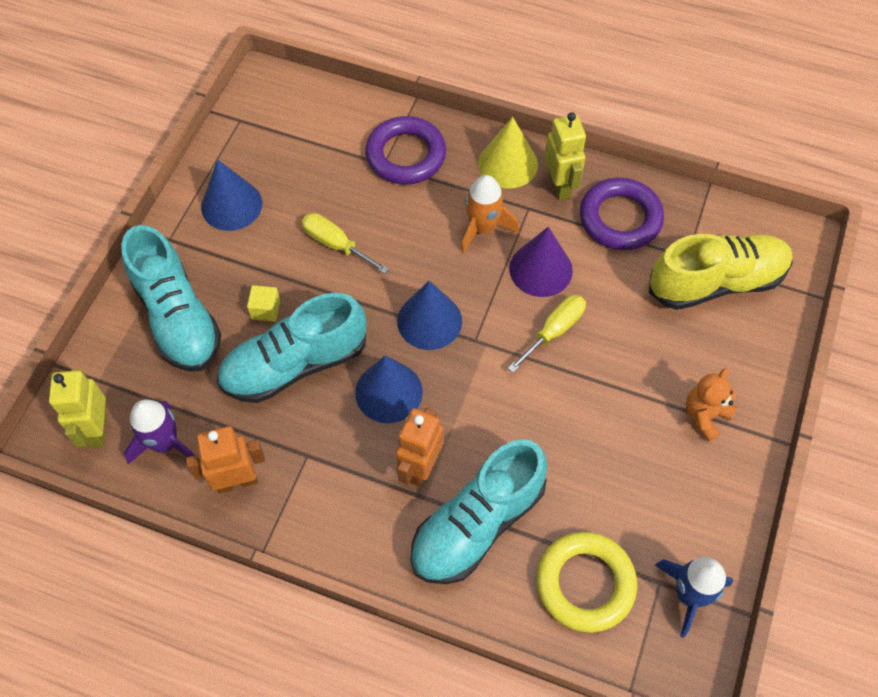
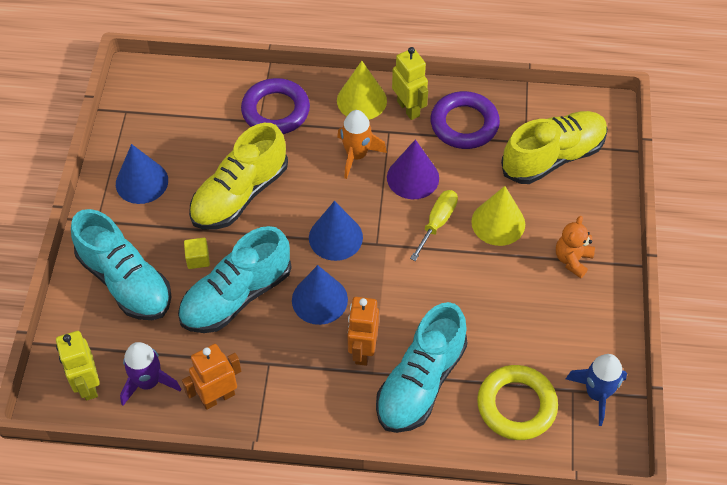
camera: 15 degrees left, 5 degrees down
(336, 244) = (240, 194): yellow screwdriver -> yellow shoe
(627, 348) = (498, 223): none -> yellow cone

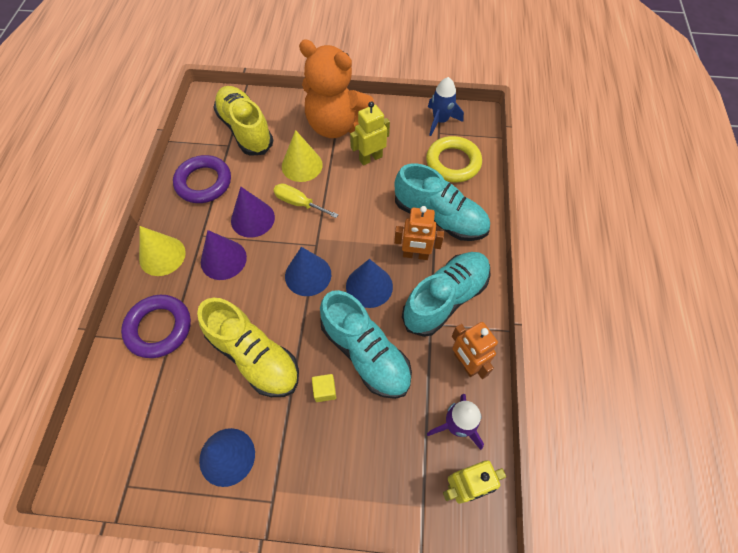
camera: 90 degrees left, 5 degrees up
(125, 281) = (348, 461): turquoise shoe -> turquoise shoe (445, 299)
(356, 155) = (223, 259): orange rocket -> purple cone
(408, 108) = (179, 220): yellow robot -> yellow robot (370, 158)
(572, 260) = (336, 125): orange teddy bear -> orange teddy bear, size x2.29

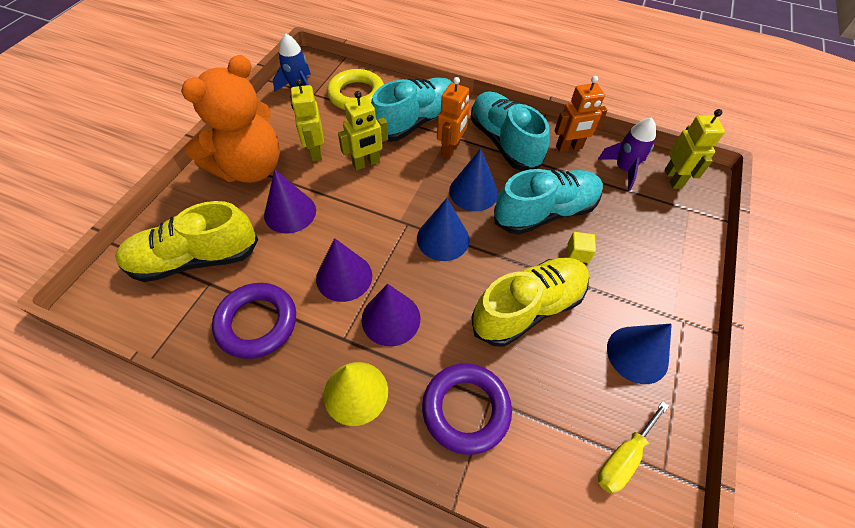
camera: 75 degrees left, 5 degrees down
(299, 203) = (343, 227): yellow screwdriver -> yellow screwdriver (623, 457)
(302, 165) = (290, 212): yellow cone -> purple cone
(371, 196) = (366, 163): none -> yellow robot

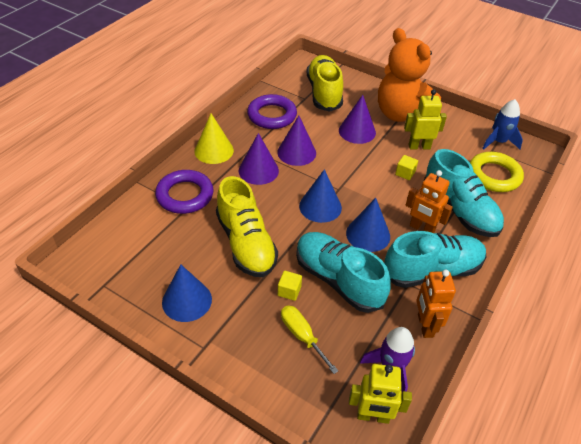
camera: 100 degrees right, 10 degrees down
(366, 163) = (405, 173): yellow robot -> yellow cube
(545, 212) = (338, 280): turquoise shoe -> turquoise shoe turned 150 degrees clockwise
(623, 457) = (122, 265): yellow screwdriver -> yellow screwdriver (302, 336)

